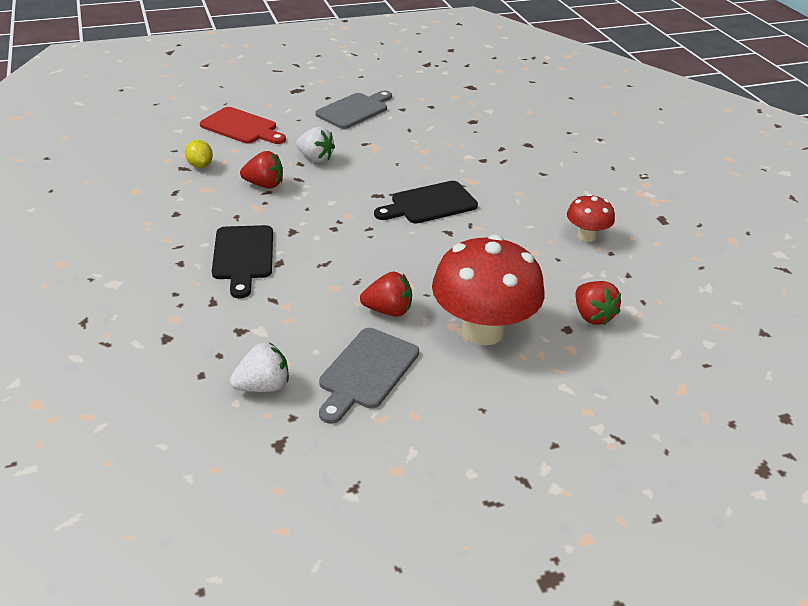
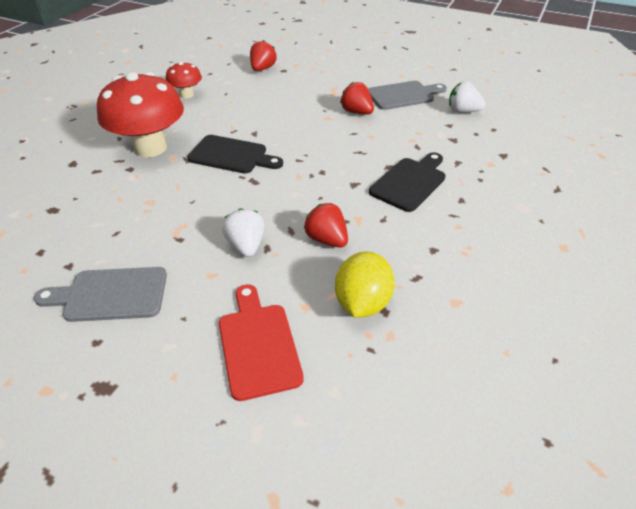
camera: 135 degrees left, 5 degrees up
(200, 165) = (362, 303): yellow lemon -> yellow lemon, size x1.66
(483, 330) = (323, 85): red mushroom -> red mushroom (150, 148)

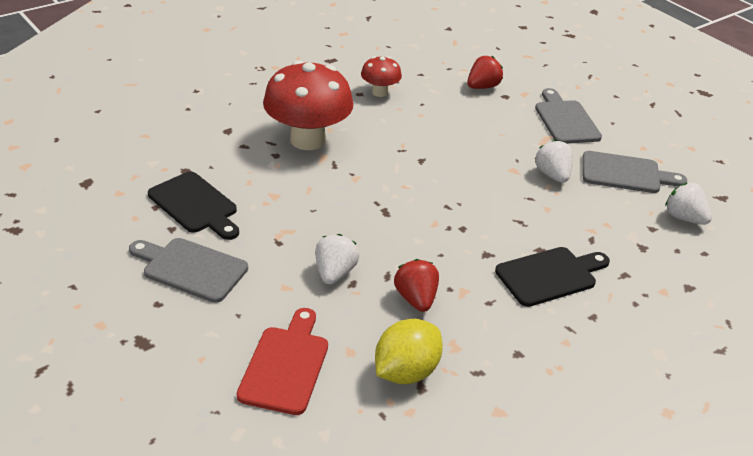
camera: 25 degrees right, 5 degrees down
(231, 155) = (381, 176): black cutting board -> black cutting board (195, 205)
(337, 73) = (565, 120): none -> grey cutting board
(357, 112) = (552, 175): red strawberry -> white strawberry

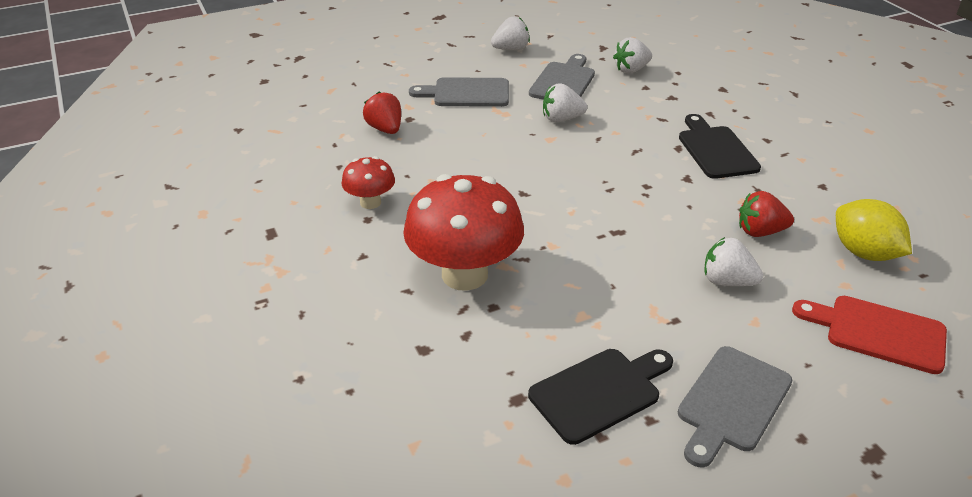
camera: 75 degrees left, 0 degrees up
(669, 138) = (511, 49): none -> white strawberry

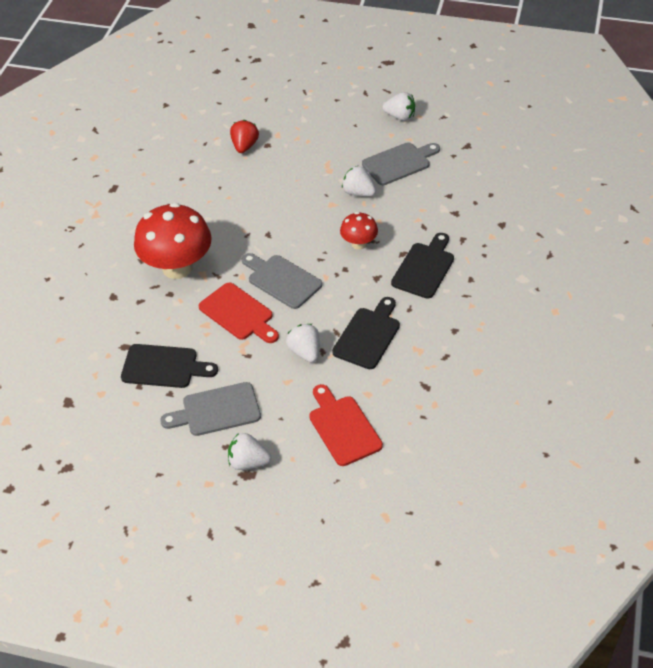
camera: 40 degrees right, 10 degrees up
(370, 202) = (180, 195): red mushroom -> red mushroom (359, 244)
(467, 93) = (325, 141): grey cutting board -> grey cutting board (282, 280)
(602, 283) = (238, 313): none -> red cutting board
(631, 70) = (459, 176): white strawberry -> white strawberry (248, 462)
(760, 231) = (368, 335): red strawberry -> black cutting board
(863, 252) = (409, 383): yellow lemon -> none

